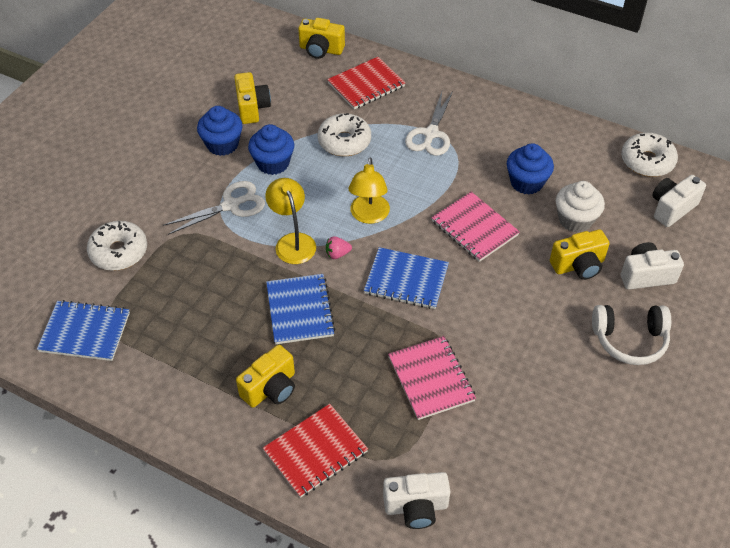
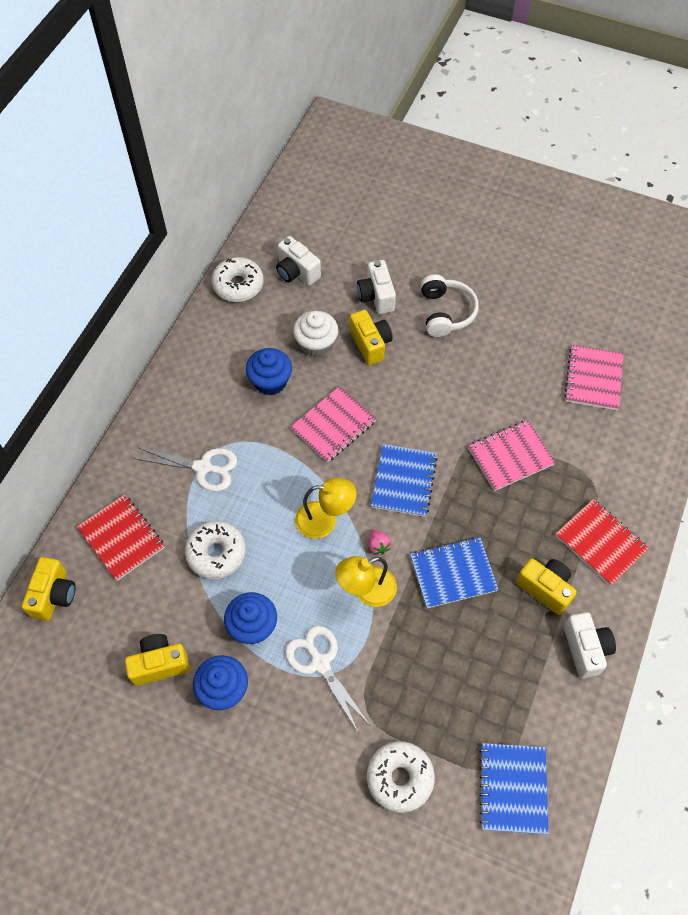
camera: 95 degrees left, 10 degrees up
(416, 507) = (632, 462): white camera -> white camera (585, 649)
(539, 486) = (593, 379): none -> pink notebook

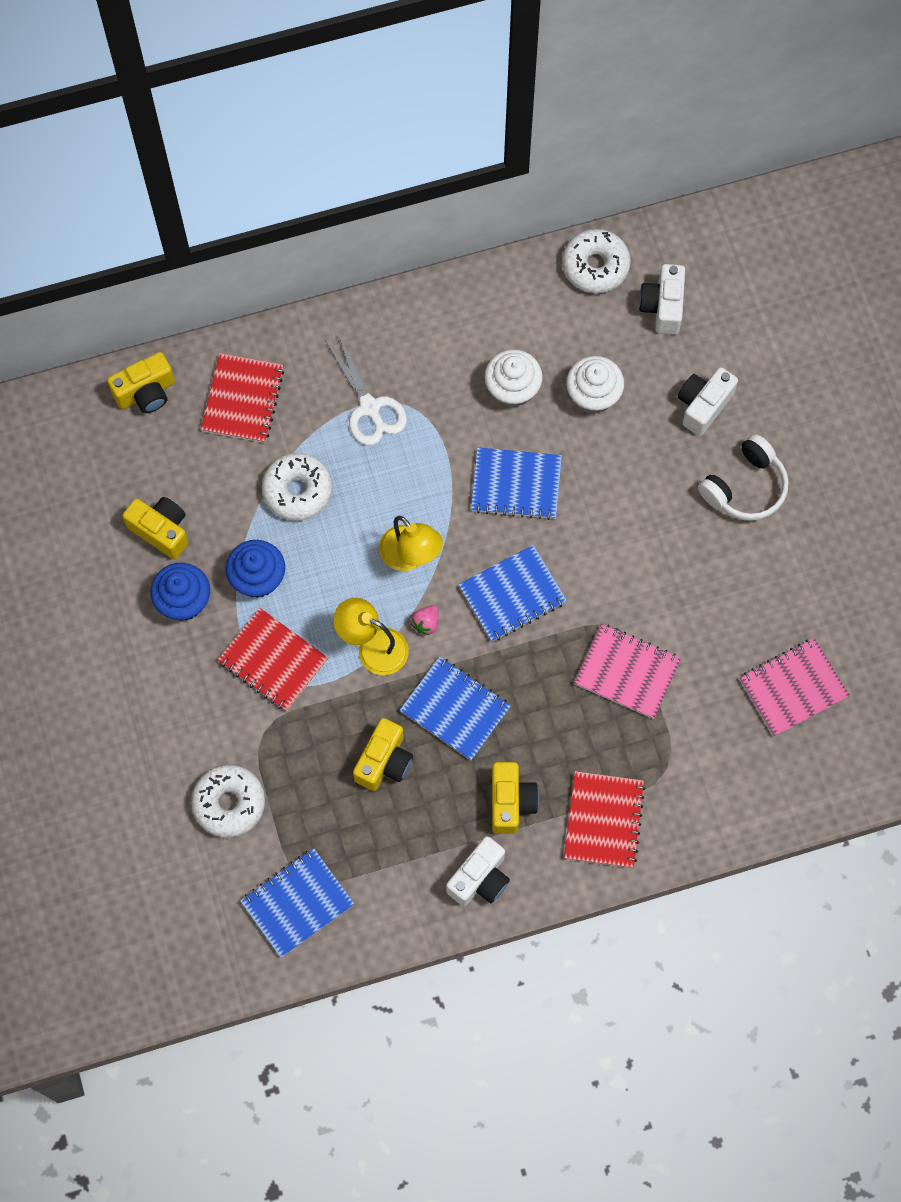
camera: 50 degrees right, 10 degrees up
(270, 382) = (512, 389): blue cupcake -> white cupcake
(320, 663) = (273, 661): white scissors -> red notebook
(333, 425) = (516, 485): pink notebook -> blue notebook
(370, 344) = (639, 445): yellow camera -> yellow camera (384, 761)

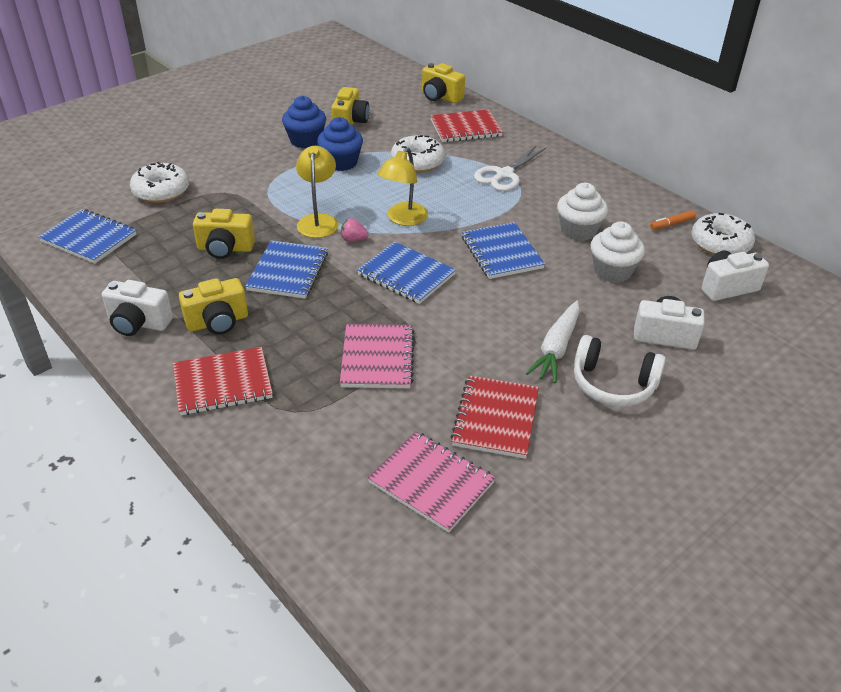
camera: 65 degrees right, 30 degrees down
(273, 661) = (282, 183): red notebook -> red notebook (495, 418)
(542, 290) = (672, 224): none -> orange marker
(680, 509) = (556, 348): none -> white carrot

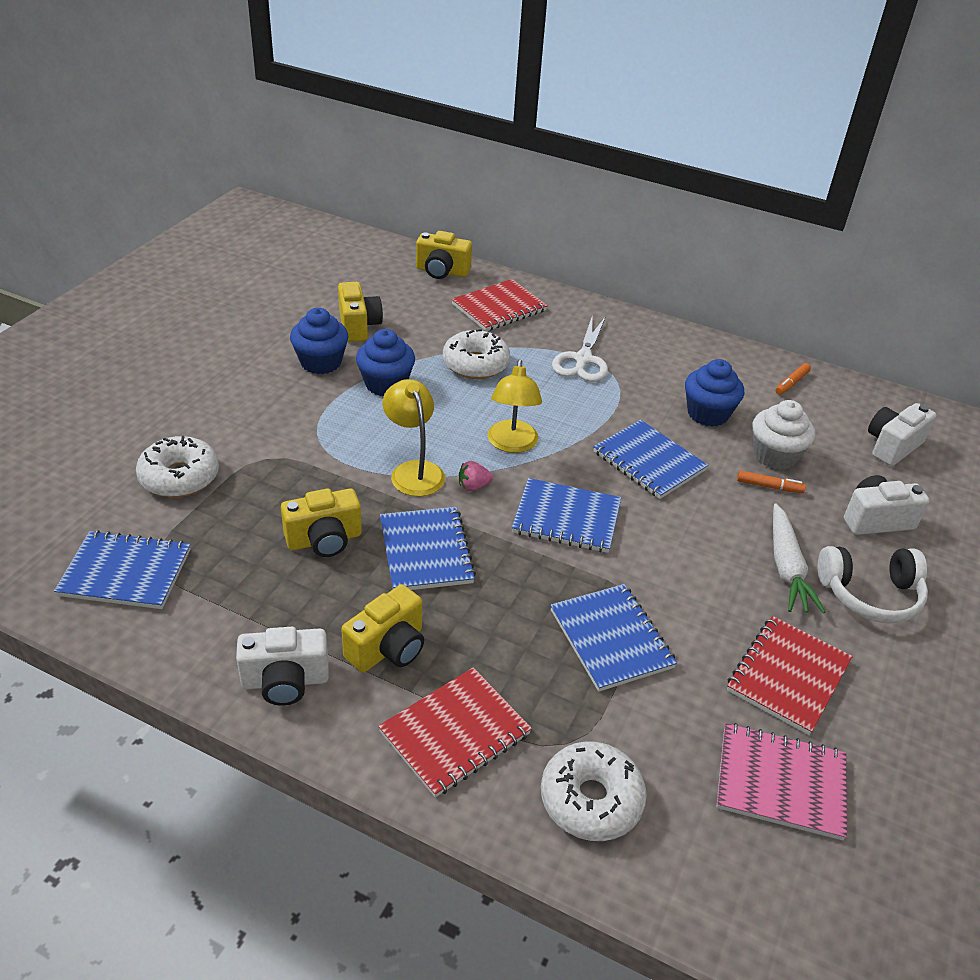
camera: 25 degrees left, 0 degrees up
(377, 358) = (611, 639): pink notebook -> blue notebook
(495, 418) = (788, 676): red notebook -> red notebook turned 45 degrees clockwise
(578, 231) = (707, 413): white cupcake -> blue cupcake
(589, 291) = (769, 486): none -> orange marker
(720, 244) = (851, 396): white donut -> white donut (591, 799)

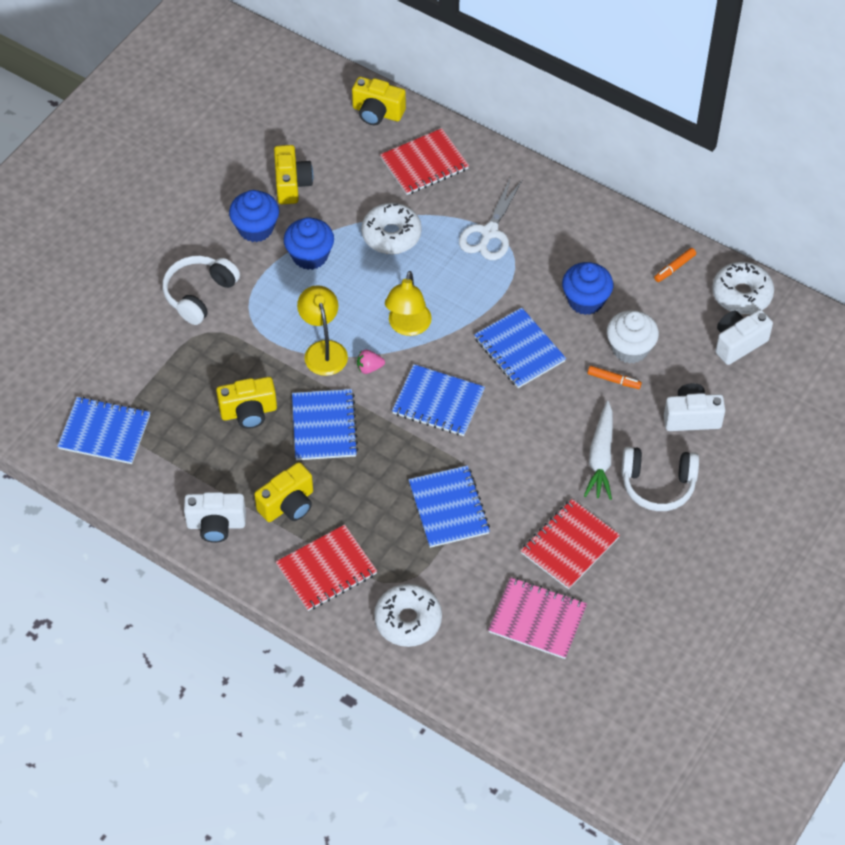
camera: 10 degrees right, 15 degrees up
(179, 477) = (140, 347): white donut -> white donut (741, 294)
(256, 422) = (199, 294): none -> white headphones

